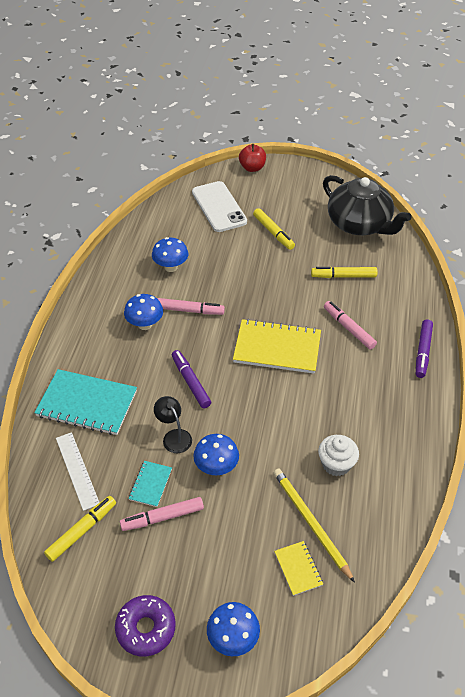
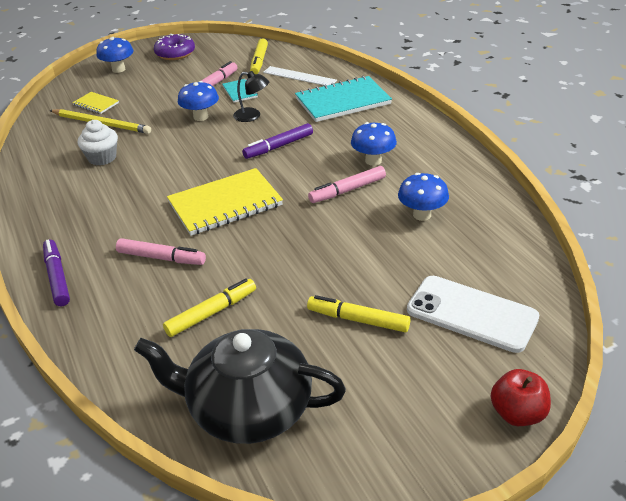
camera: 145 degrees right, 10 degrees down
(190, 382) = (278, 146): purple marker -> purple marker turned 120 degrees clockwise

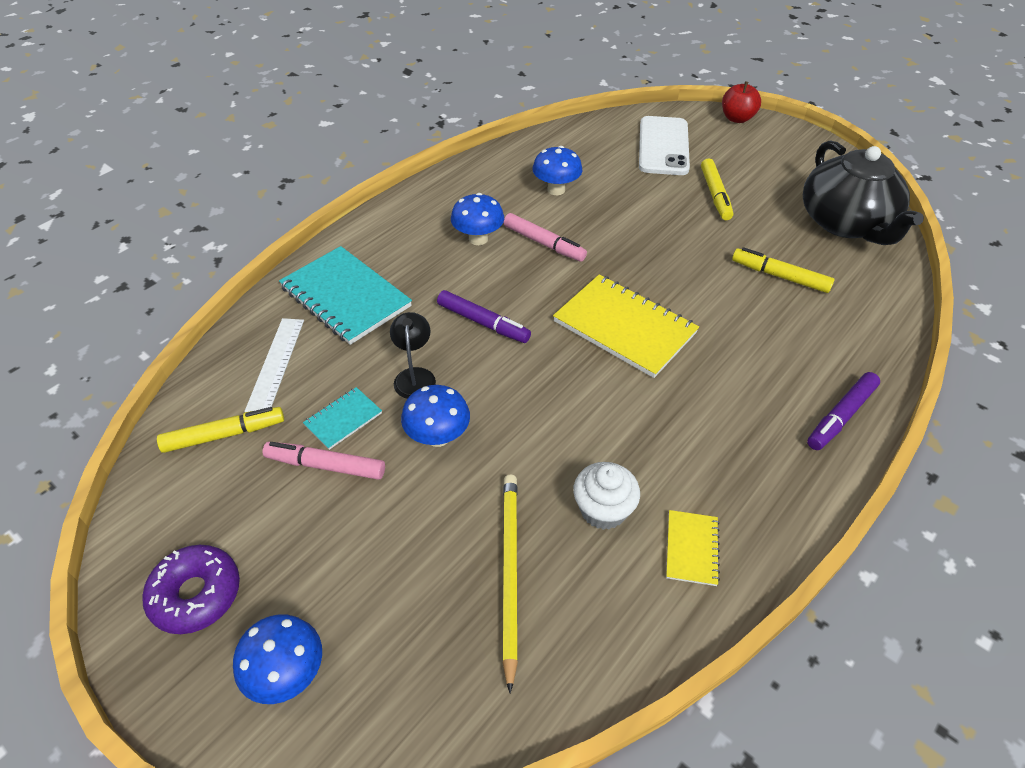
camera: 115 degrees left, 10 degrees up
(96, 104) = (446, 626): yellow notebook -> yellow notebook (691, 548)
(161, 258) = (743, 342): pink marker -> none

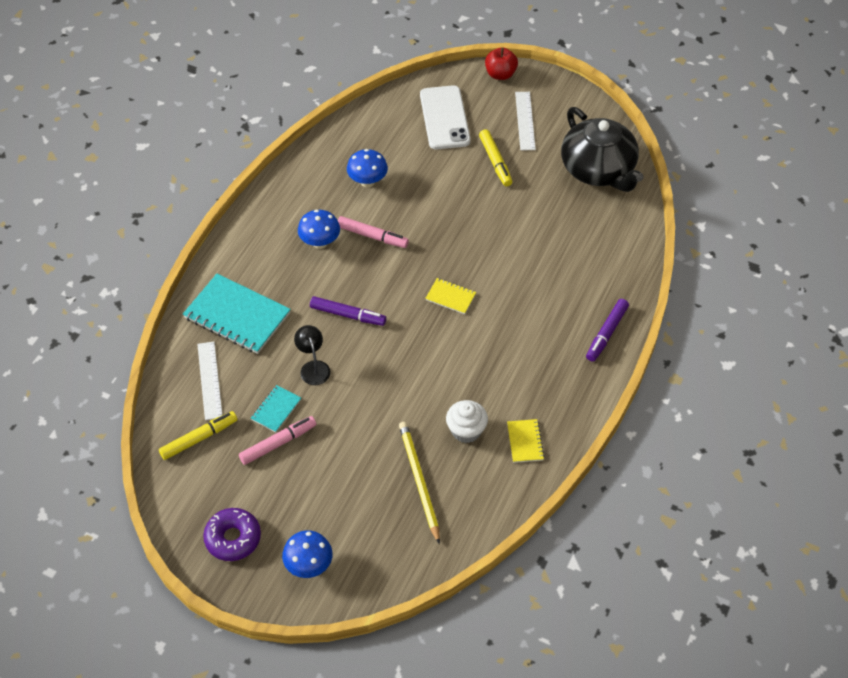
camera: 15 degrees left, 5 degrees up
(326, 466) = (278, 443): pink marker -> pink marker turned 150 degrees clockwise
(438, 436) = (345, 407): blue mushroom -> none
(624, 327) = (450, 297): yellow notebook -> yellow notebook, size x0.49
(759, 162) = (525, 120): none -> white ruler
(779, 276) = (554, 230): yellow marker -> none

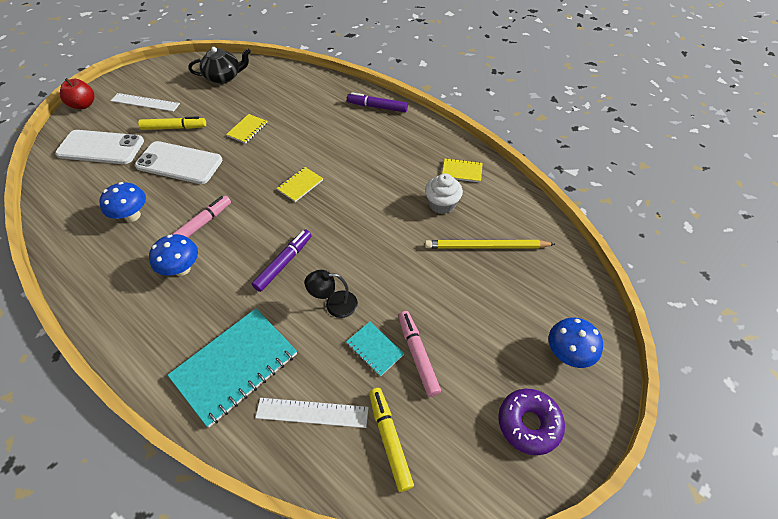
camera: 75 degrees left, 0 degrees up
(446, 187) = (179, 163): none -> white phone
(517, 224) = (247, 129): none -> yellow notebook
(598, 169) = (224, 77): black teapot -> black teapot, size x0.61
(606, 333) = (377, 107): purple marker -> purple marker turned 150 degrees clockwise

